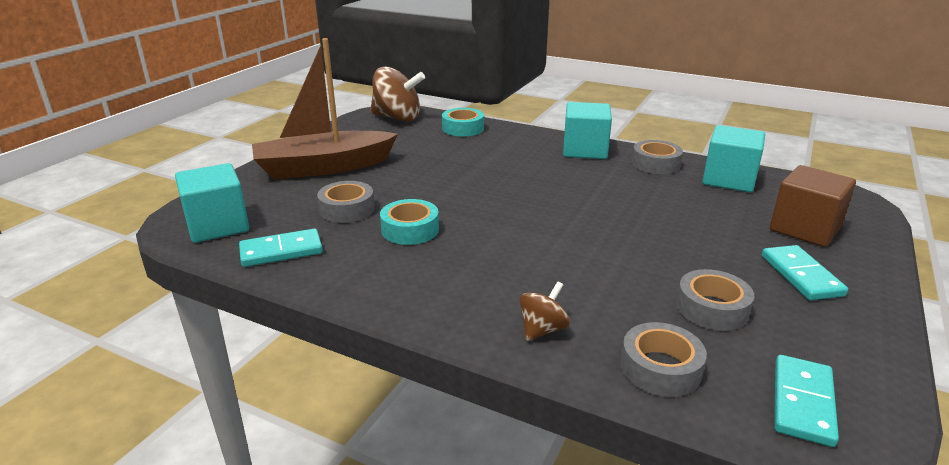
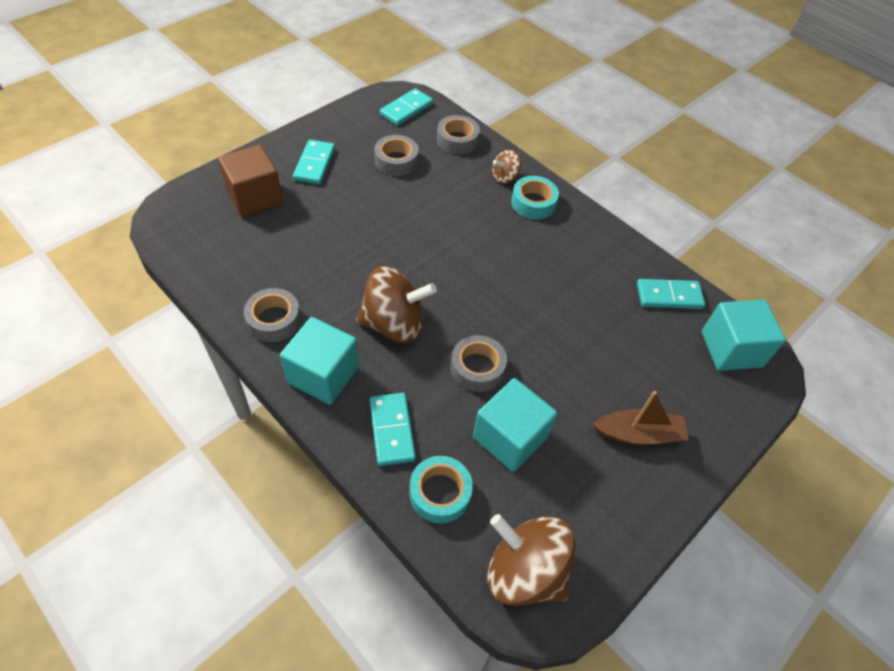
camera: 165 degrees left, 25 degrees up
(324, 167) = (638, 434): brown boat -> brown boat, size x0.55
(347, 209) = (614, 339): grey tape -> grey tape (477, 368)
(410, 229) = (562, 291): turquoise tape -> turquoise tape (533, 203)
(513, 140) = (392, 430): none -> turquoise domino
(559, 179) = (394, 324): none -> brown spinning top
(729, 179) = (234, 271): turquoise cube -> turquoise cube (510, 437)

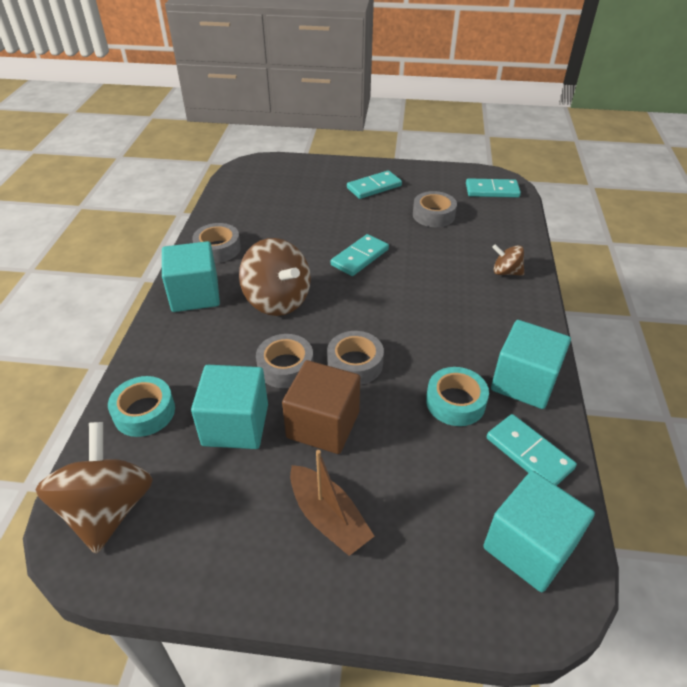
camera: 55 degrees right, 10 degrees down
(255, 197) = (310, 184): brown cube -> brown cube (323, 425)
(392, 430) = (179, 354): turquoise domino -> turquoise domino (360, 257)
(457, 140) = (503, 228): grey tape -> grey tape (355, 363)
(533, 203) = (504, 302): turquoise tape -> turquoise tape (455, 402)
(613, 252) = (524, 382): none -> turquoise cube

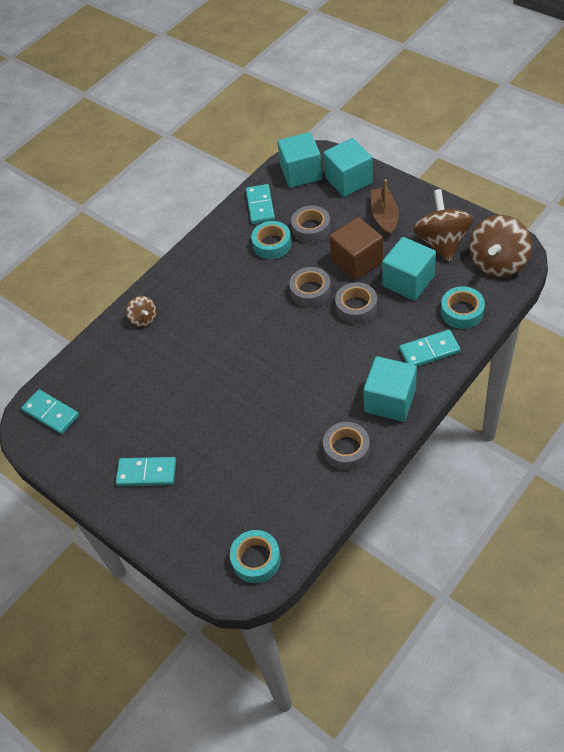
camera: 140 degrees left, 10 degrees up
(249, 177) = (256, 559): none -> turquoise tape
(277, 300) = (329, 366): brown spinning top -> brown spinning top (442, 242)
(360, 257) = (235, 383): turquoise domino -> turquoise domino (429, 351)
(433, 215) = (132, 405): grey tape -> grey tape (311, 228)
(524, 382) = (222, 240): turquoise cube -> turquoise cube (348, 180)

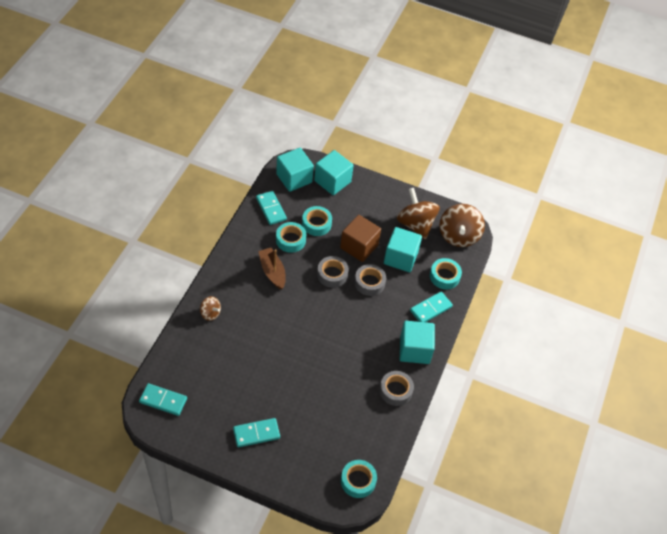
camera: 30 degrees left, 0 degrees up
(311, 228) = (316, 224): grey tape -> turquoise tape
(384, 216) = (368, 208): brown boat -> brown boat (272, 272)

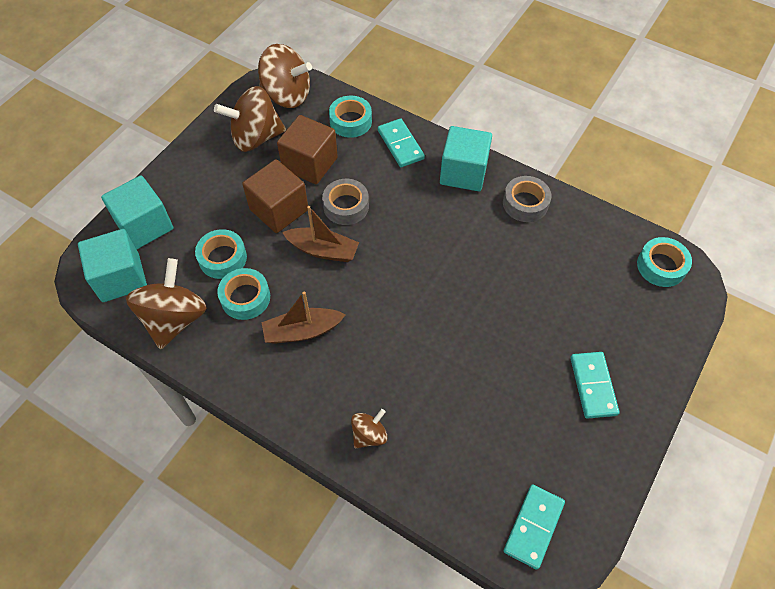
camera: 75 degrees left, 5 degrees up
(271, 209) = (174, 319): turquoise domino -> brown spinning top
(332, 274) = (323, 250): grey tape -> brown boat
(400, 258) = (310, 164): turquoise cube -> brown cube

